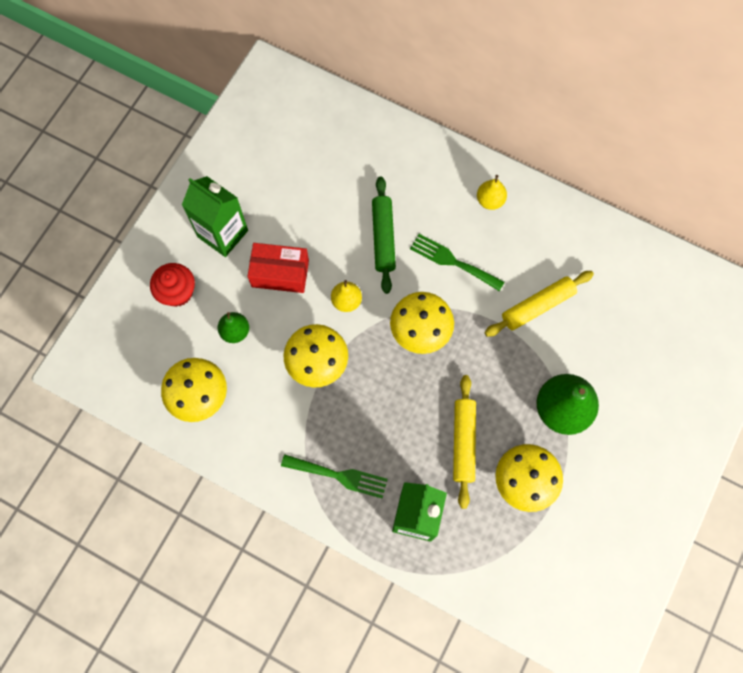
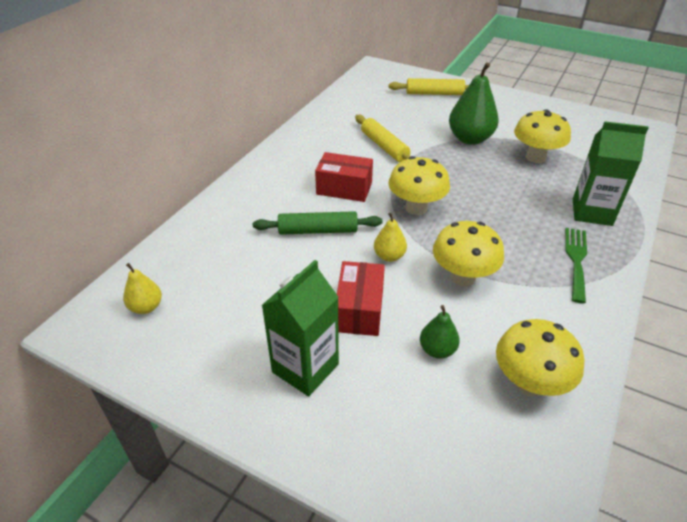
camera: 90 degrees left, 30 degrees down
(177, 292) = (390, 417): red cupcake -> none
(452, 261) = (344, 188): green fork -> red box
(463, 442) = (514, 185): yellow rolling pin -> yellow rolling pin (434, 93)
(490, 200) = (284, 167): yellow pear -> yellow pear (146, 307)

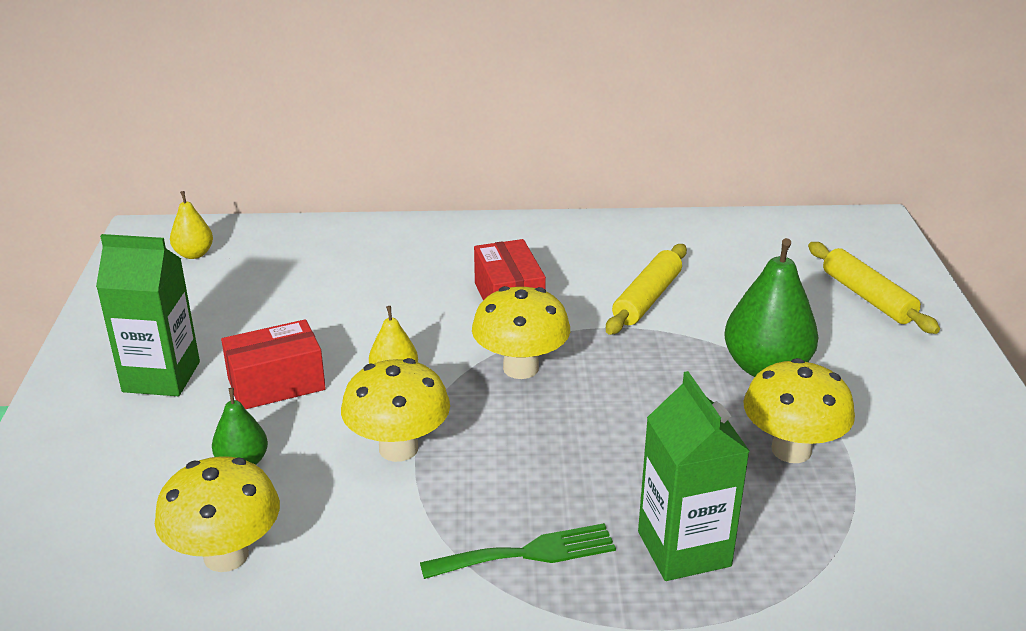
camera: 60 degrees right, 10 degrees down
(318, 231) = (401, 309): green rolling pin -> none

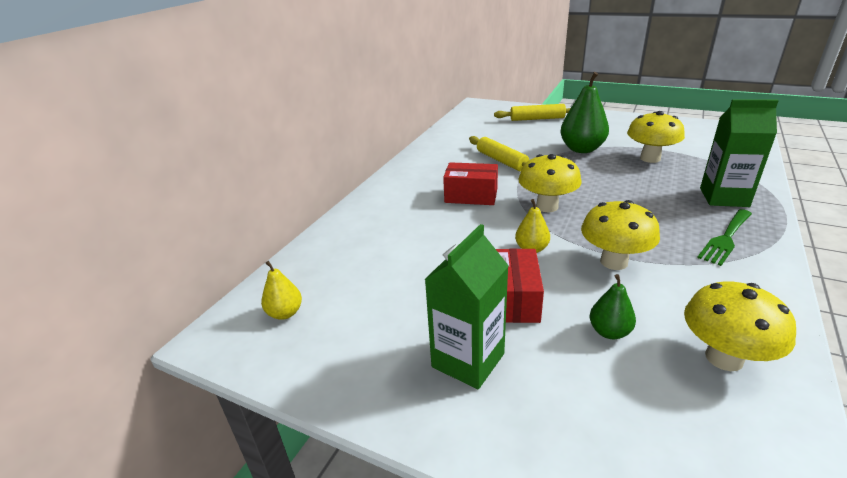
camera: 60 degrees left, 0 degrees up
(528, 553) = (726, 238): green fork -> green fork turned 150 degrees counterclockwise

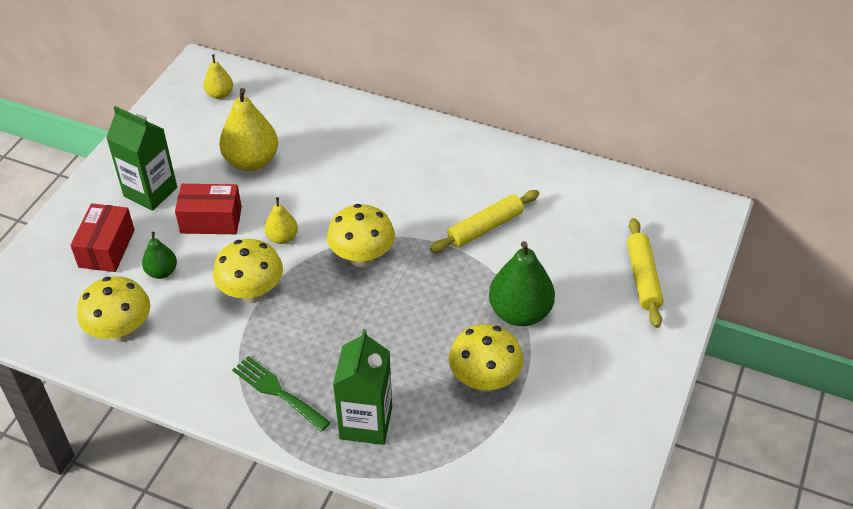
camera: 85 degrees right, 15 degrees up
(416, 277) = (251, 161): none -> yellow pear
(471, 196) = (393, 198): red box -> red box (106, 248)

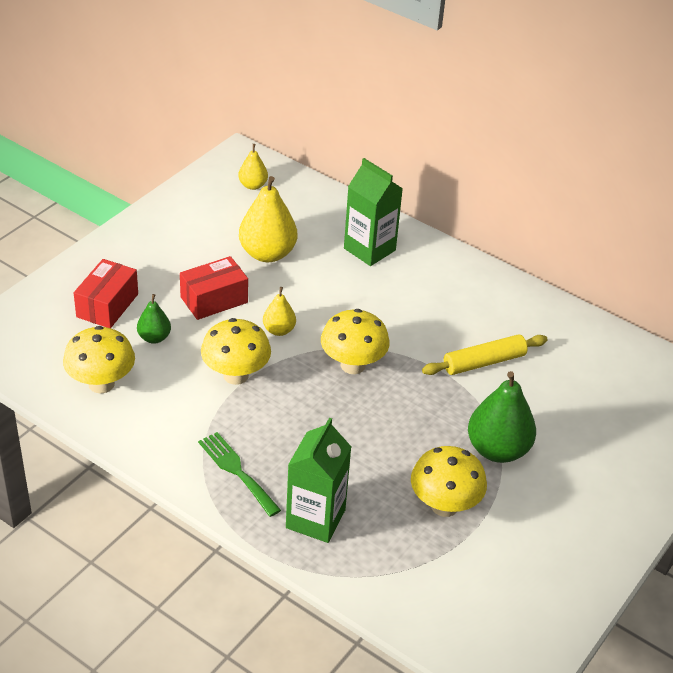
camera: 10 degrees right, 5 degrees down
(150, 192) = (162, 262): green carton -> green carton (369, 249)
(211, 220) = (214, 300): red box -> red box turned 45 degrees counterclockwise
(643, 278) = (634, 443): yellow rolling pin -> none

